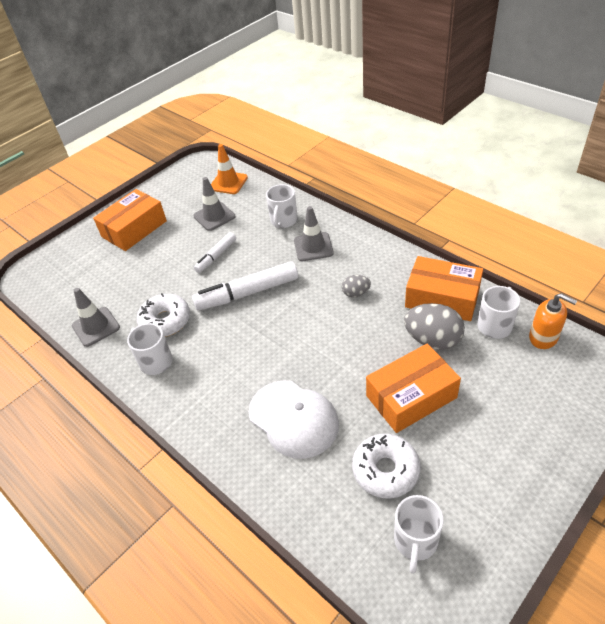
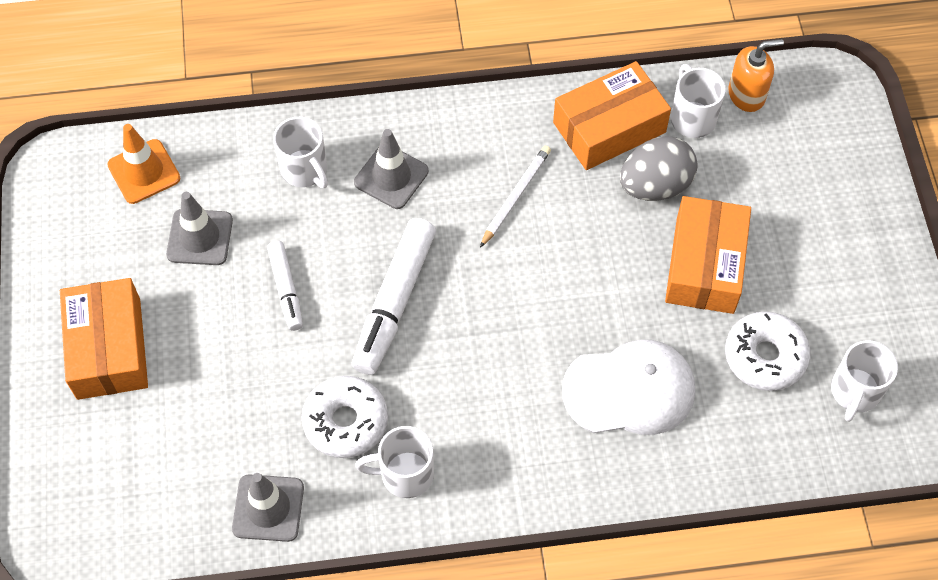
camera: 55 degrees left, 15 degrees up
(356, 293) = (515, 197): grey egg -> white pencil
(415, 541) = (854, 392): white mug -> white mug turned 60 degrees clockwise

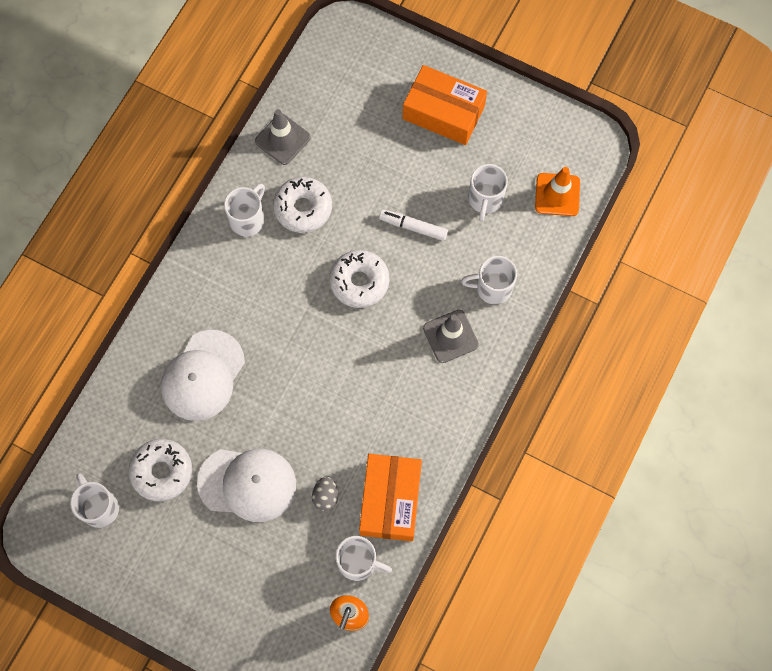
camera: 125 degrees right, 10 degrees up
(200, 237) = (485, 200): grey traffic cone -> white mug
(394, 302) = (359, 282): white marker -> white donut
(515, 197) = (381, 402): white pencil -> none
(655, 185) = (325, 496): grey egg -> grey egg, size x0.54
(705, 265) = (247, 484): orange box -> white cap

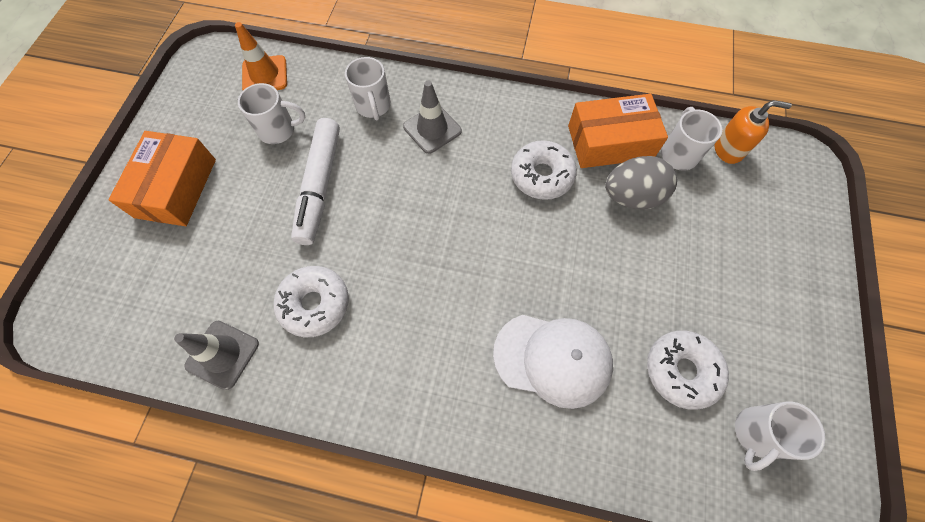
camera: 105 degrees left, 5 degrees down
(247, 484) = (652, 273): white cap -> none
(248, 219) = (340, 365): white mug -> none
(325, 496) = (631, 196): grey egg -> grey egg, size x1.85
(359, 282) = (394, 222): white donut -> white donut (541, 175)
(413, 227) = (320, 186): white marker -> white marker, size x1.75

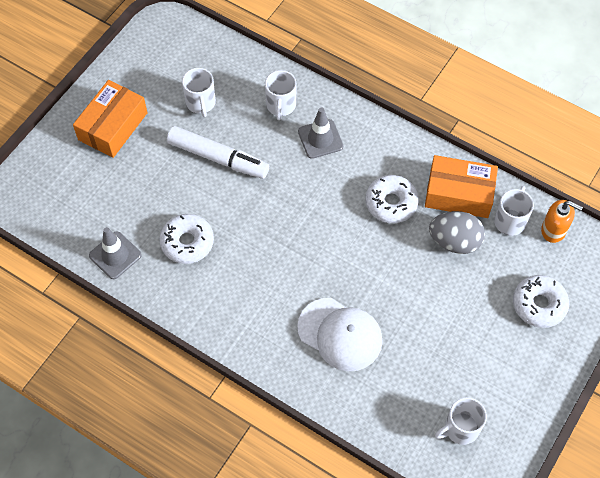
camera: 20 degrees right, 5 degrees down
(265, 75) = (204, 53): orange traffic cone -> none
(278, 130) = (201, 103): white mug -> white mug turned 60 degrees clockwise
(320, 186) = (218, 158): white marker -> white marker turned 90 degrees counterclockwise
(681, 370) = (428, 373): white donut -> white donut (539, 304)

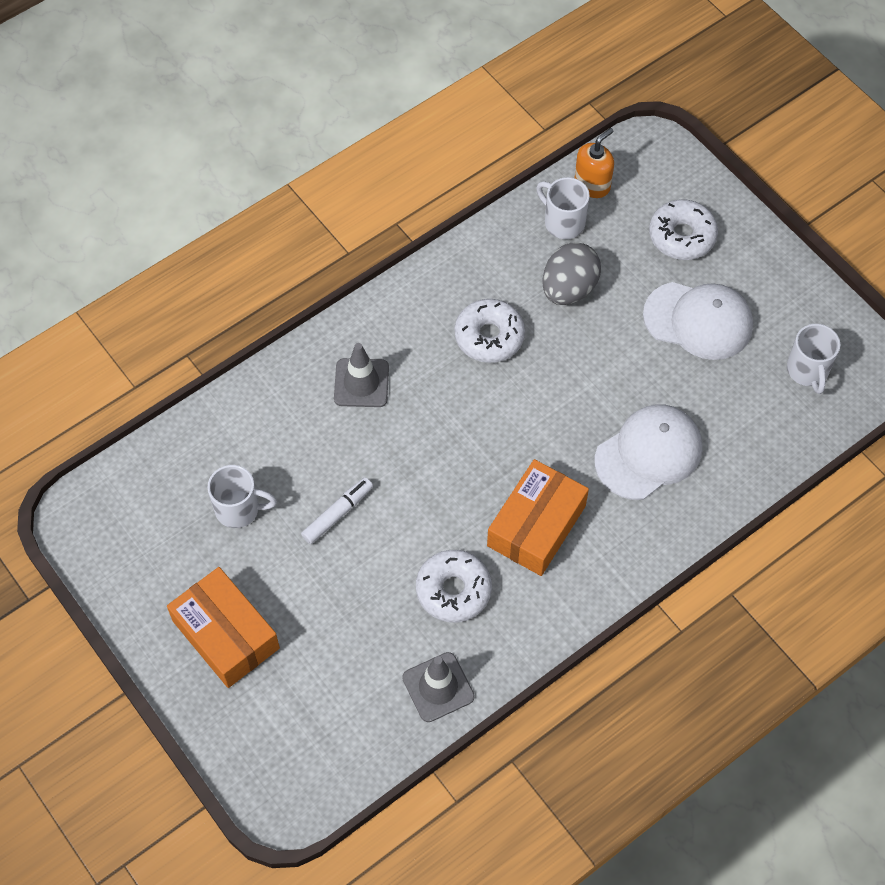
camera: 70 degrees left, 0 degrees up
(218, 158) = (338, 513): white marker -> white marker, size x0.57
(281, 106) = (288, 412): white mug -> none
(459, 193) = (505, 260): orange box -> orange box (536, 525)
(469, 337) = (698, 320): none -> white cap

